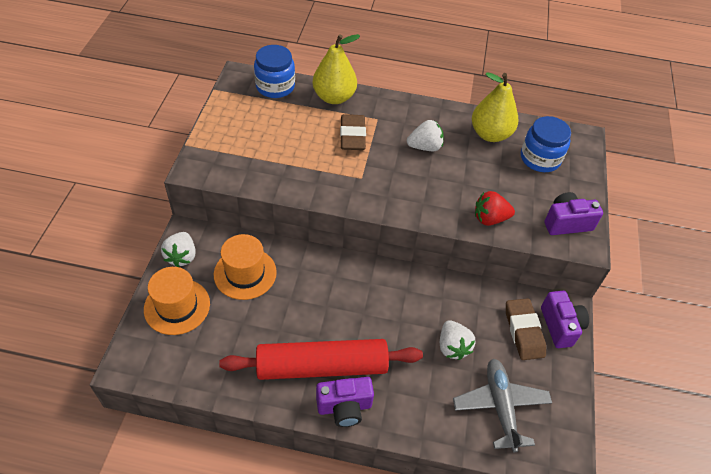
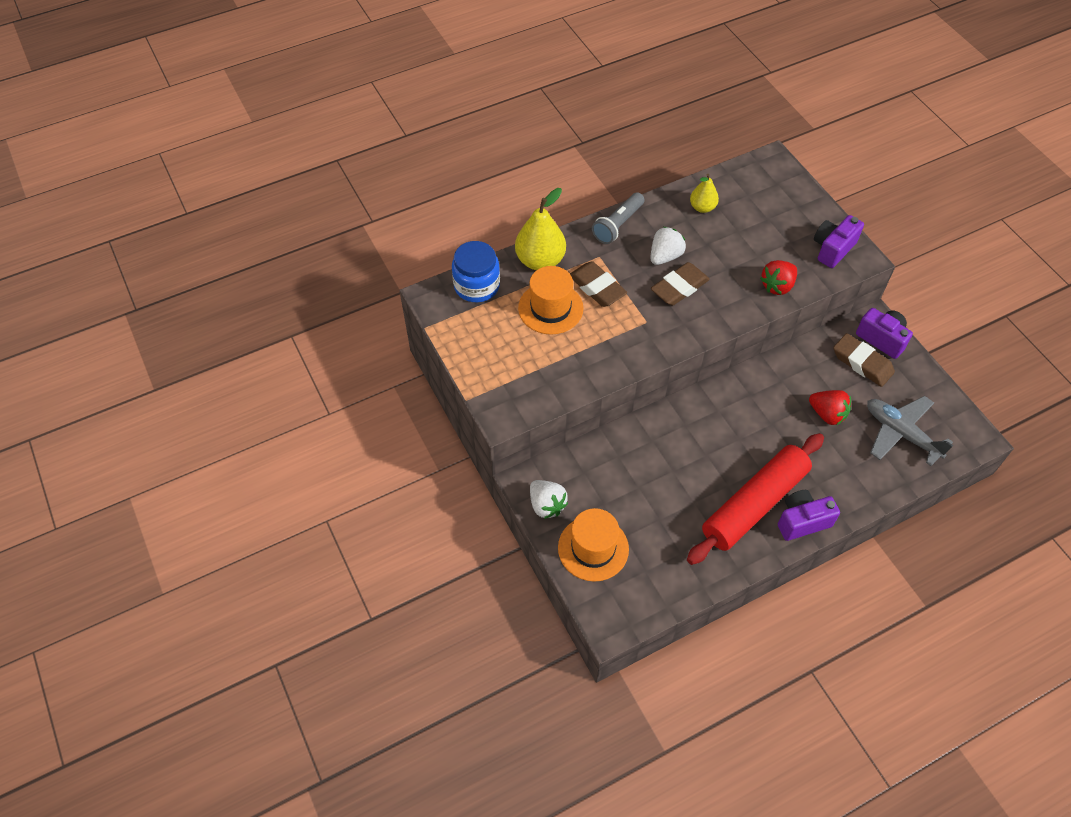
camera: 35 degrees left, 5 degrees up
(245, 273) = (614, 478): orange hat -> orange hat (550, 308)
(344, 407) = (802, 521): purple camera -> purple camera turned 150 degrees counterclockwise
(412, 172) = (679, 287): none -> brown eraser
(413, 108) = (618, 225): none -> grey flashlight
(452, 347) = (827, 414): white strawberry -> red strawberry
(490, 134) = (702, 207): yellow pear -> yellow pear, size x0.58
(540, 158) = (761, 204): blue jar -> none

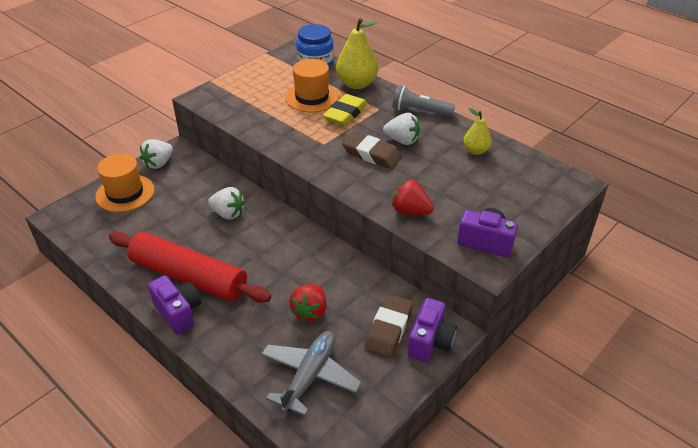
camera: 70 degrees right, 15 degrees down
(597, 287) = (345, 114): brown eraser -> yellow eraser
(666, 451) = (228, 213): none -> white strawberry

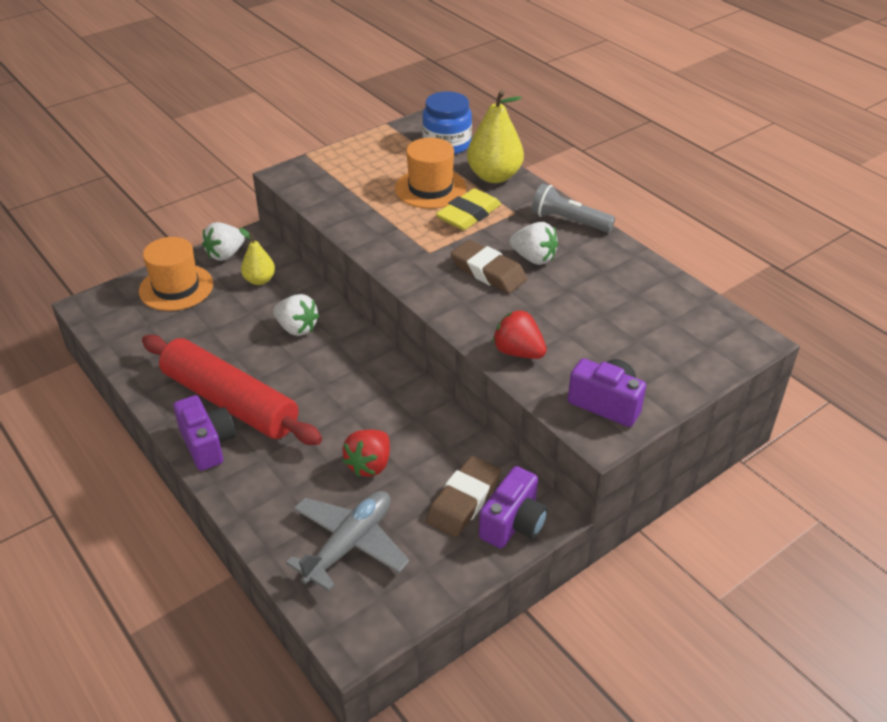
camera: 10 degrees right, 0 degrees up
(475, 151) = (628, 282): yellow pear -> yellow pear (259, 280)

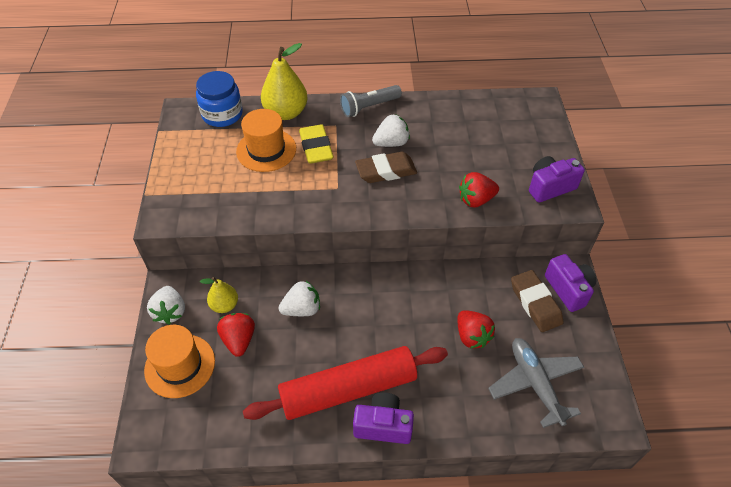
camera: 55 degrees left, 10 degrees up
(229, 307) = (239, 340): none -> red strawberry

